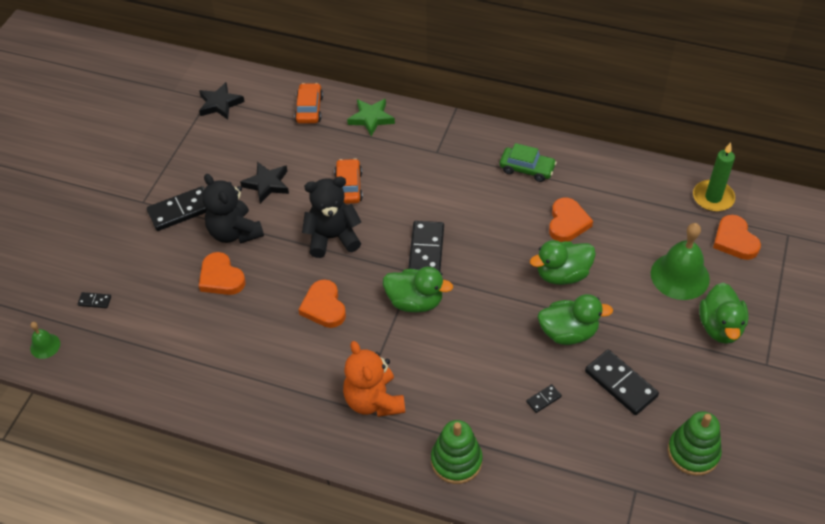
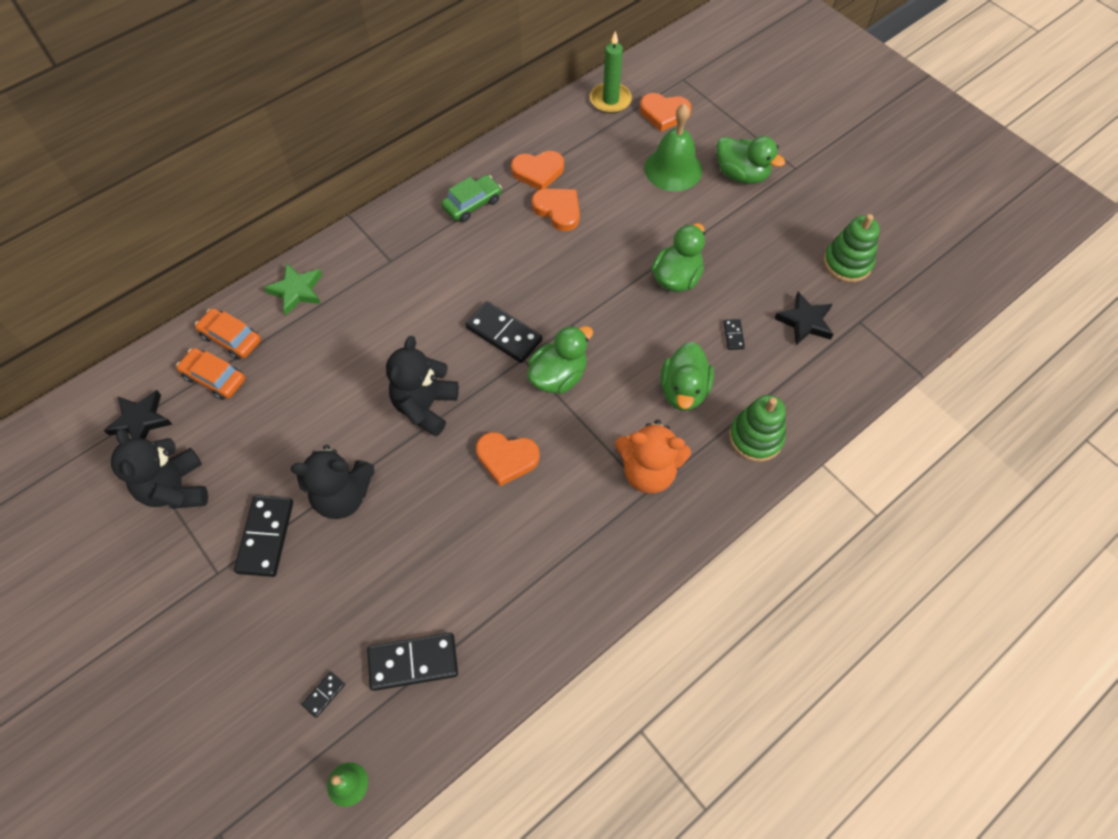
camera: 60 degrees left, 10 degrees up
(185, 148) = (176, 488): none -> black teddy bear
(221, 277) = (395, 539): orange heart -> orange heart (538, 172)
(267, 184) = (302, 431): black star -> black star (805, 322)
(348, 187) = (370, 358): orange car -> orange car (214, 378)
(562, 274) = (612, 246): green duck -> green duck (683, 390)
(621, 384) = (753, 271): black domino -> black domino (413, 662)

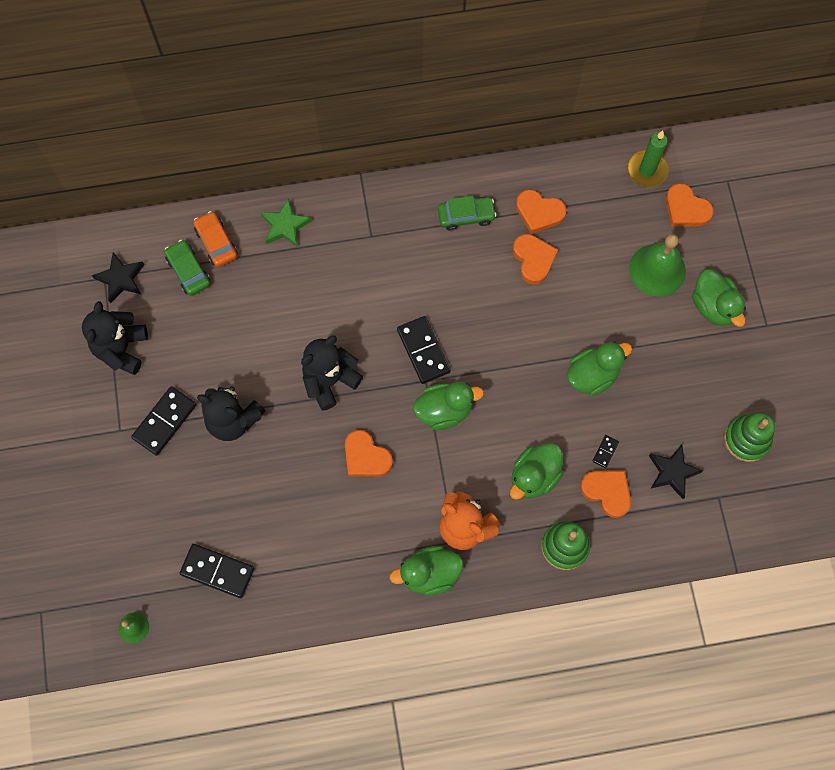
camera: 30 degrees right, 10 degrees up
(214, 378) = (188, 271): orange car -> green car
(324, 694) = (148, 559): black domino -> none
(643, 536) = (429, 574): none -> green duck
(760, 369) = (607, 492): none -> orange heart

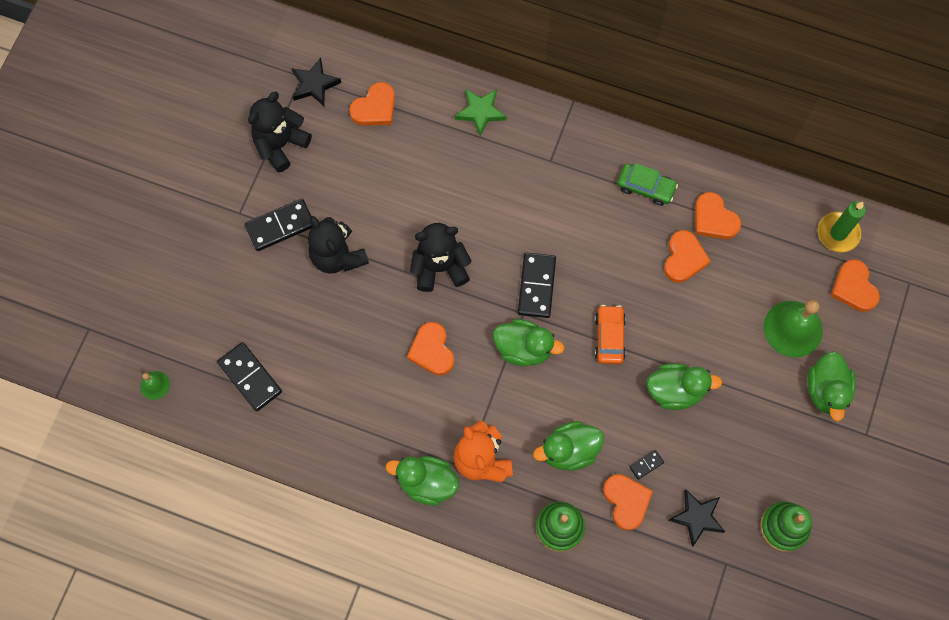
camera: 30 degrees right, 0 degrees up
(188, 271) = (375, 108): green car -> orange heart
(216, 243) = (412, 96): orange car -> orange car (609, 337)

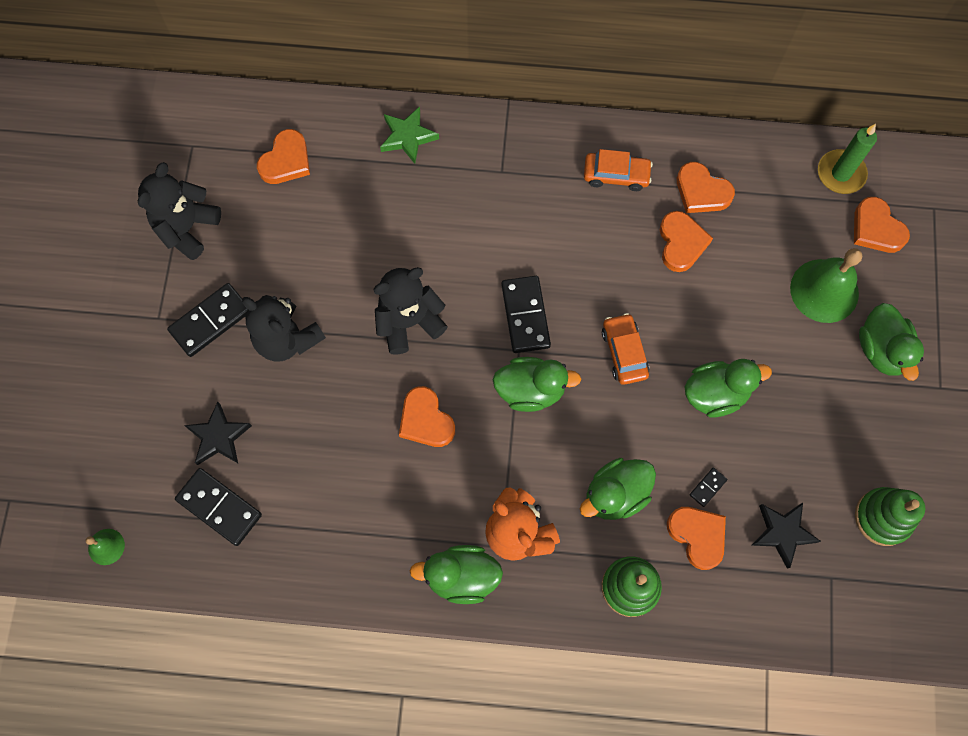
camera: 15 degrees left, 0 degrees up
(314, 84) = (209, 151): black star -> black star (219, 437)
(645, 187) = (616, 175): green car -> orange car

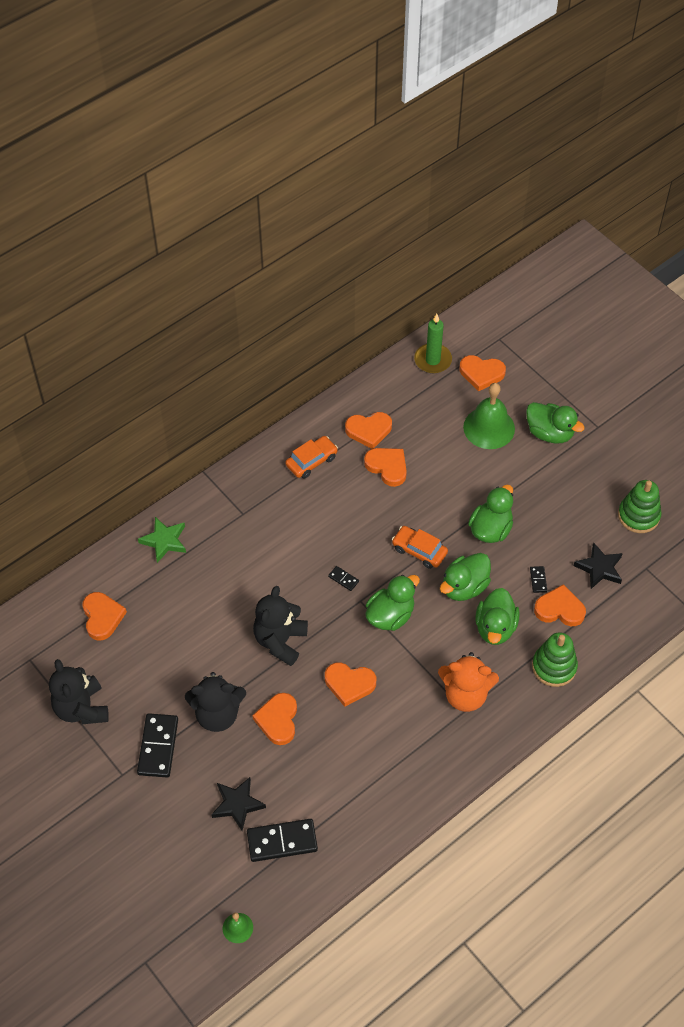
camera: 45 degrees left, 15 degrees down
(330, 393) = (278, 720): none -> orange heart
(461, 577) = (461, 746): green duck -> green duck (464, 587)
(525, 315) = (343, 579): black domino -> black domino, size x0.47

